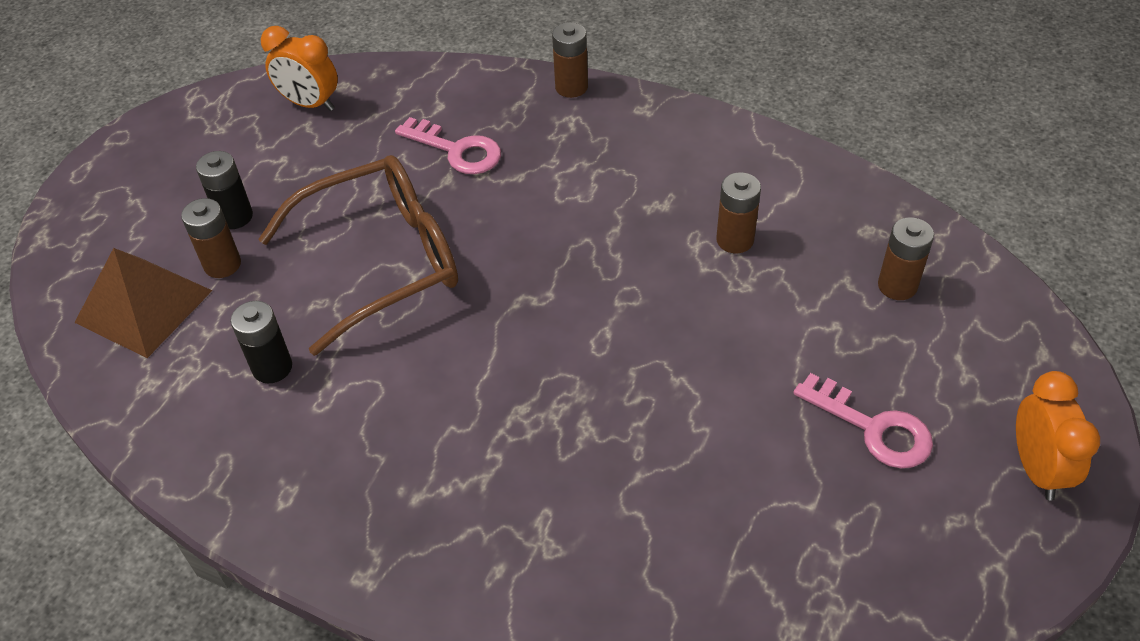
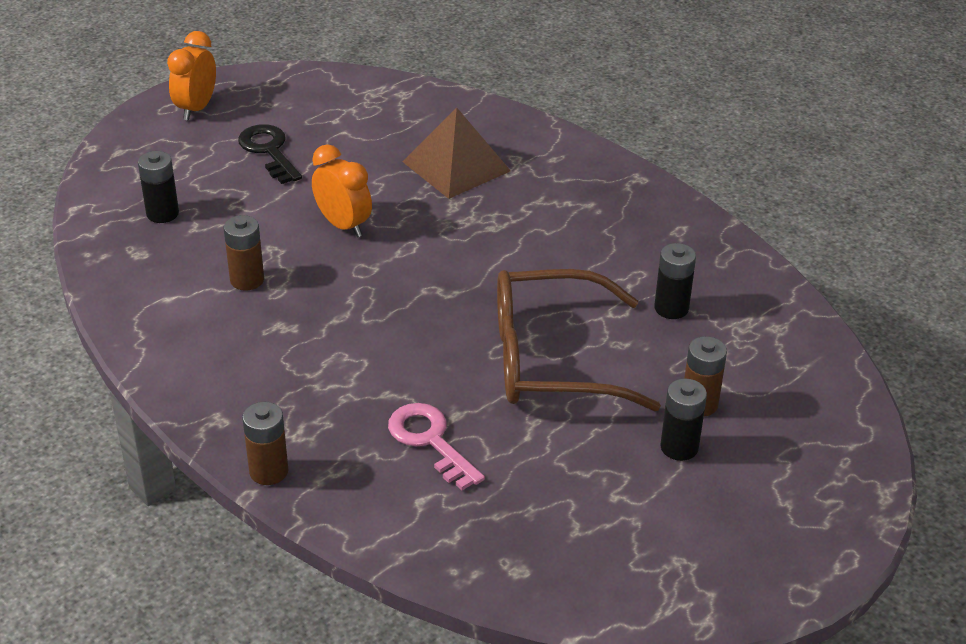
camera: 160 degrees left, 10 degrees down
(144, 306) = (777, 390): brown pyramid -> brown pyramid (456, 166)
(310, 104) = (564, 557): orange clock -> orange clock (343, 225)
(873, 427) = (269, 151): pink key -> black key
(897, 286) = (162, 213): brown battery -> black battery

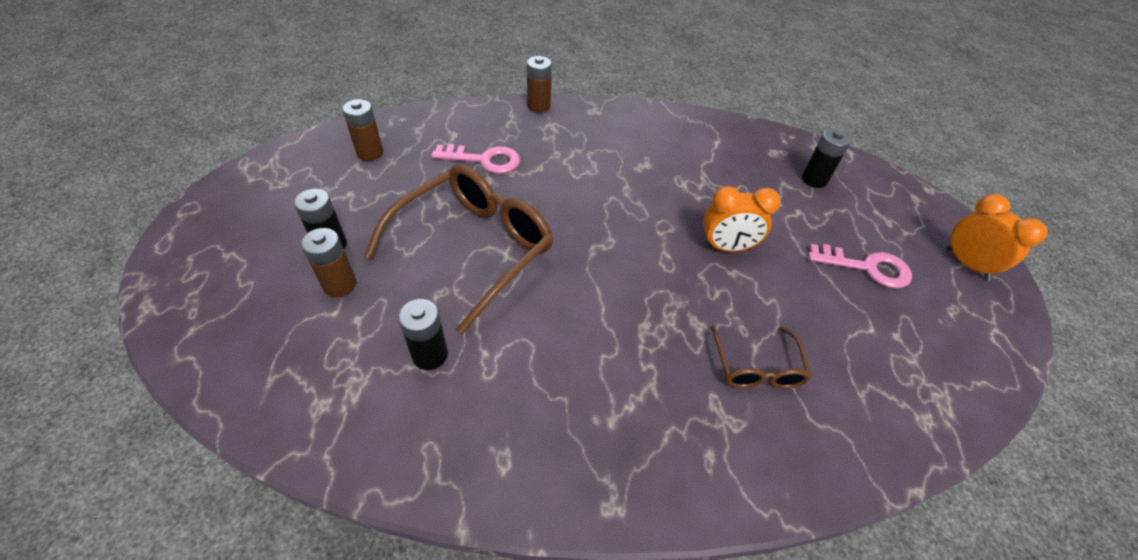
camera: 130 degrees right, 10 degrees up
(247, 280) = (704, 175): brown battery -> brown battery (370, 153)
(269, 151) = (866, 267): black key -> pink key
(456, 166) = (756, 367): brown pyramid -> brown glasses

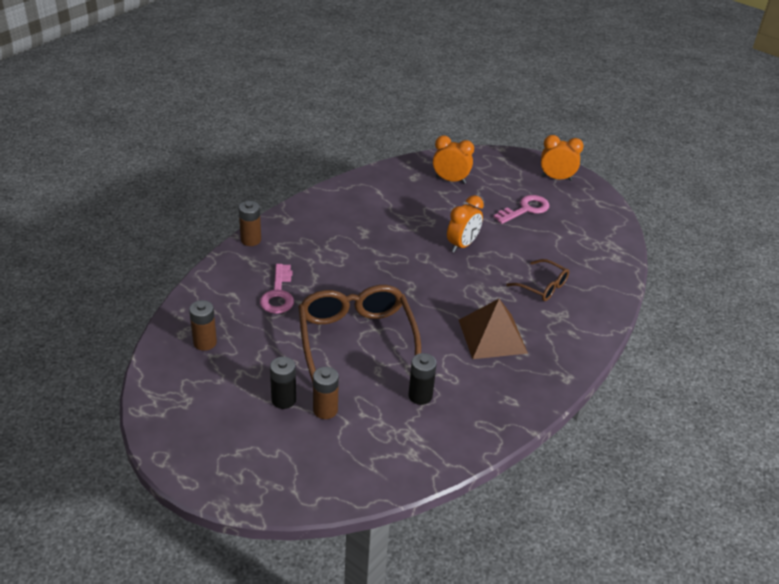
camera: 50 degrees left, 10 degrees down
(484, 160) = (278, 294): pink key -> pink key turned 135 degrees clockwise
(605, 367) = (492, 336): none -> brown pyramid
(814, 179) = (450, 180): black battery -> orange clock

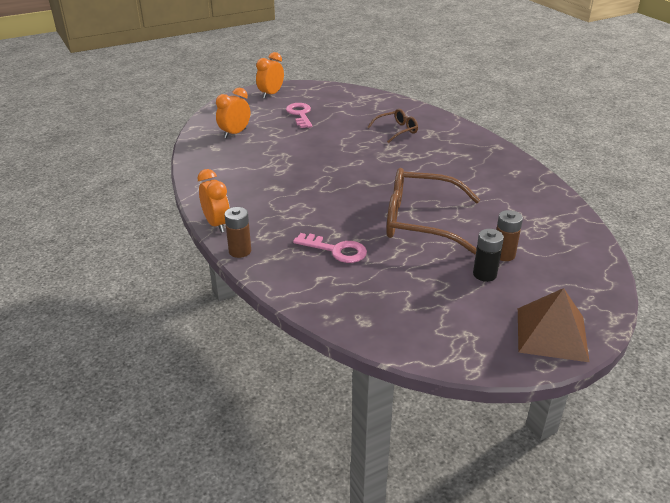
camera: 65 degrees left, 5 degrees down
(205, 342) = (386, 308): brown battery -> none
(420, 396) = (499, 206): black battery -> none
(462, 245) = (326, 148): orange clock -> orange clock (217, 224)
(492, 336) = (443, 162): brown pyramid -> brown pyramid (551, 334)

